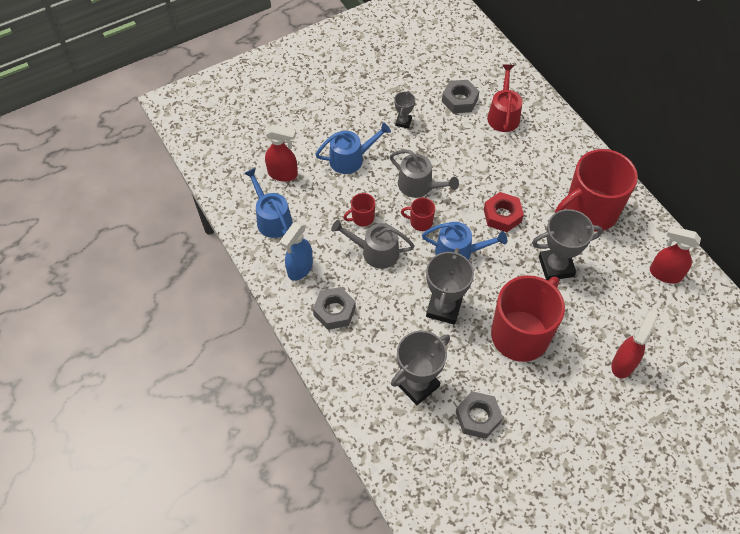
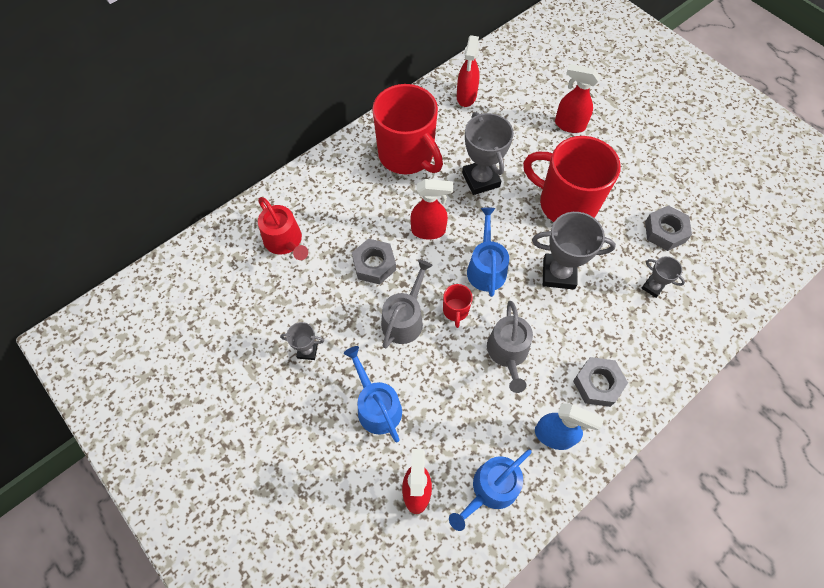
camera: 100 degrees left, 5 degrees up
(362, 218) = (464, 376): red mug -> none
(417, 385) = (652, 287): grey trophy -> grey trophy, size x0.53
(459, 100) = (265, 290): grey nut -> grey nut (374, 265)
(502, 215) = (429, 231): red nut -> red spray bottle
(503, 115) = (285, 241): red watering can -> red watering can turned 120 degrees counterclockwise

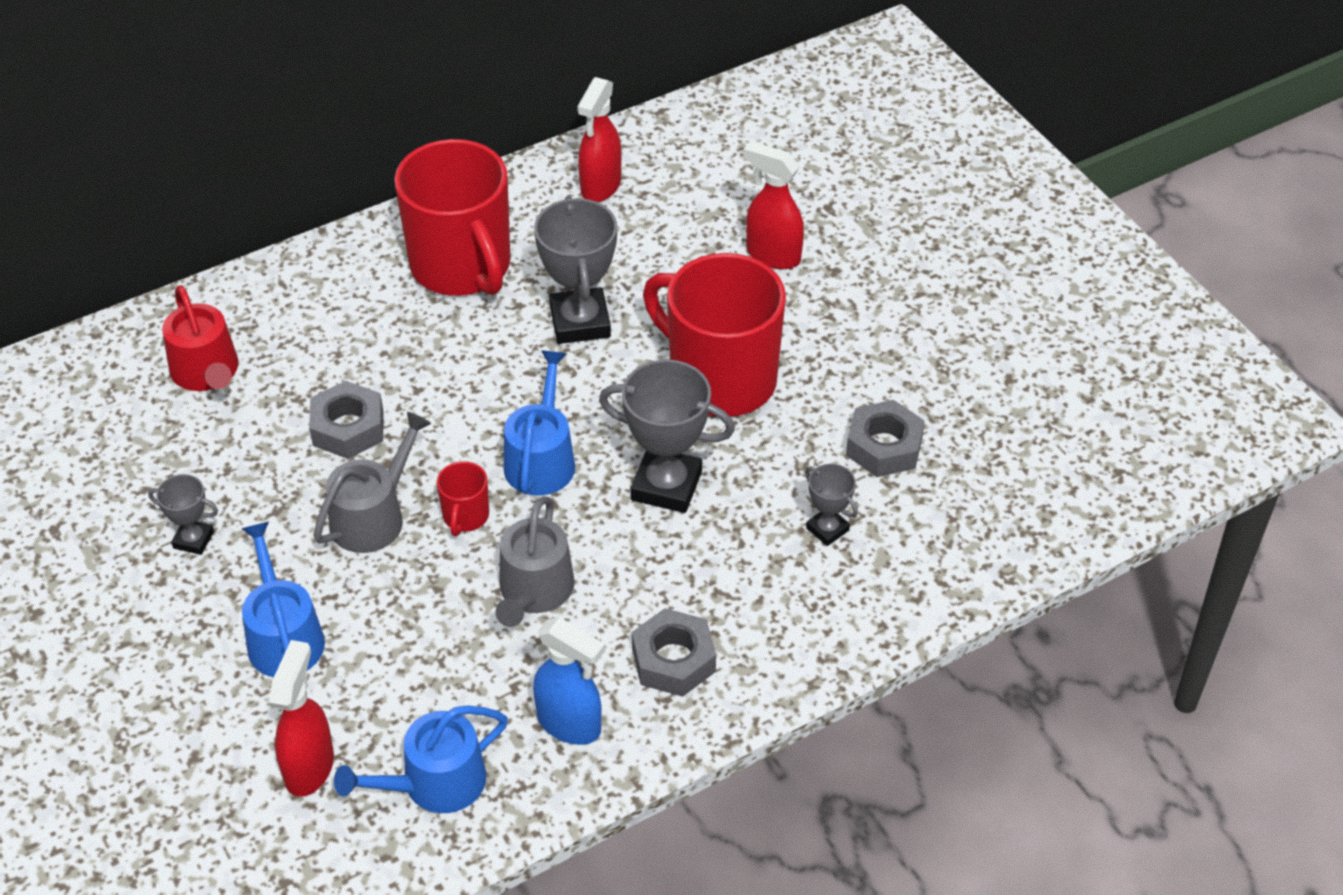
camera: 10 degrees right, 15 degrees down
(429, 231) = (460, 389): red spray bottle -> none

